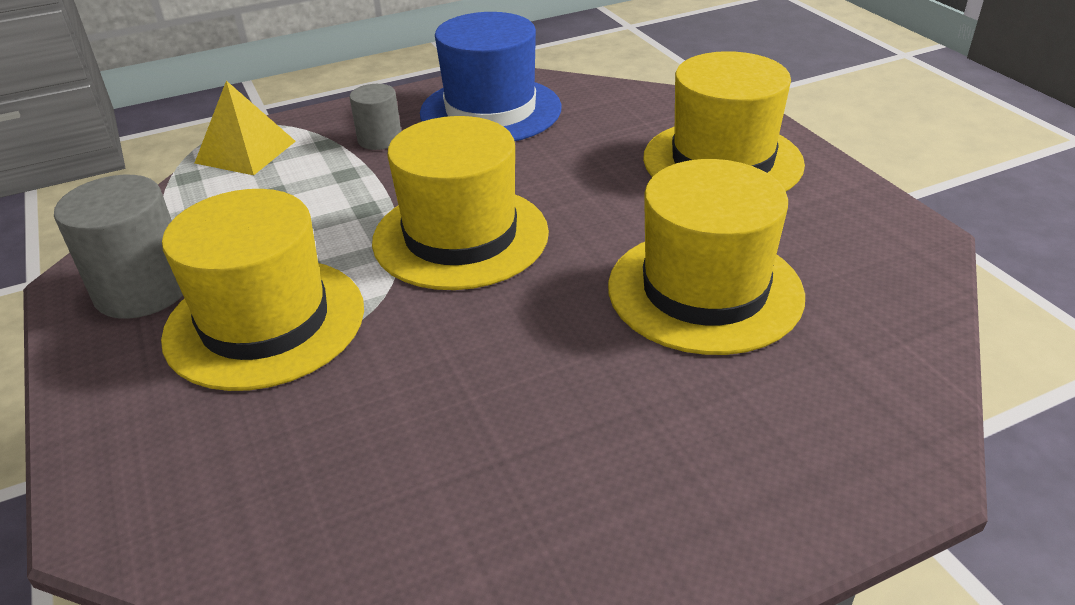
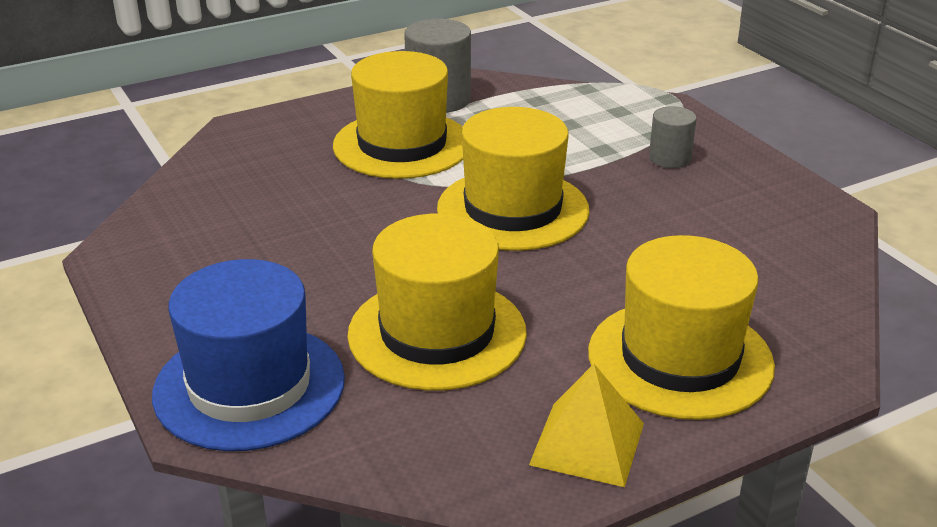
camera: 85 degrees right, 5 degrees down
(245, 152) = (630, 104): yellow pyramid -> yellow pyramid (587, 443)
(490, 110) = (749, 210): blue hat -> blue hat (249, 386)

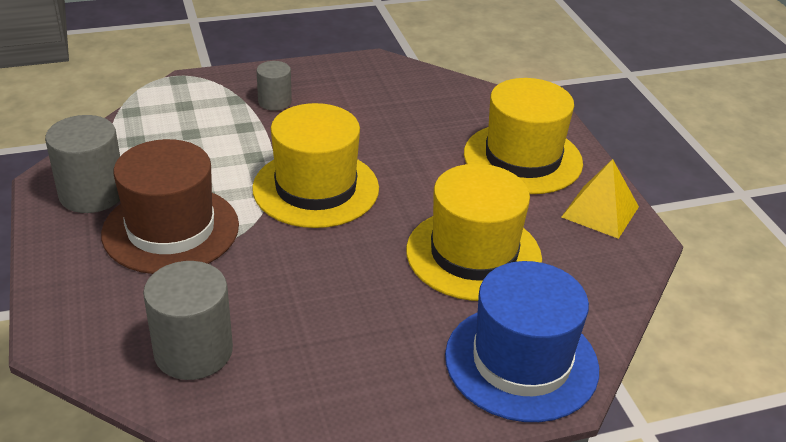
camera: 80 degrees left, 5 degrees up
(234, 187) = (193, 351): none -> grey cylinder
(402, 145) = (171, 229): yellow hat -> brown hat

